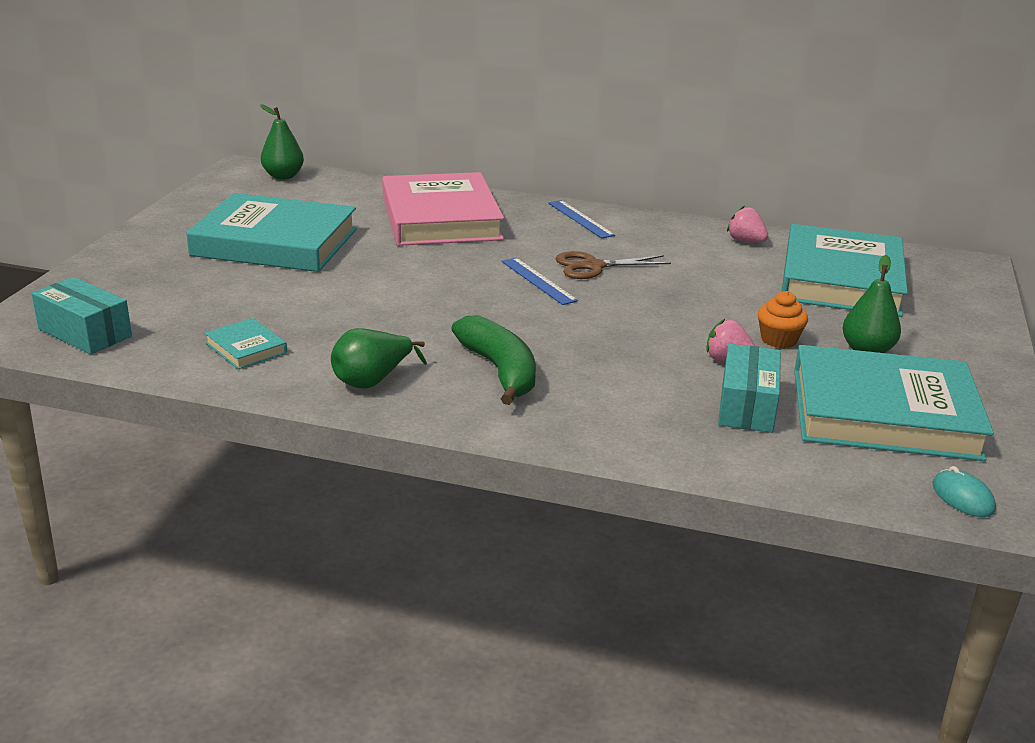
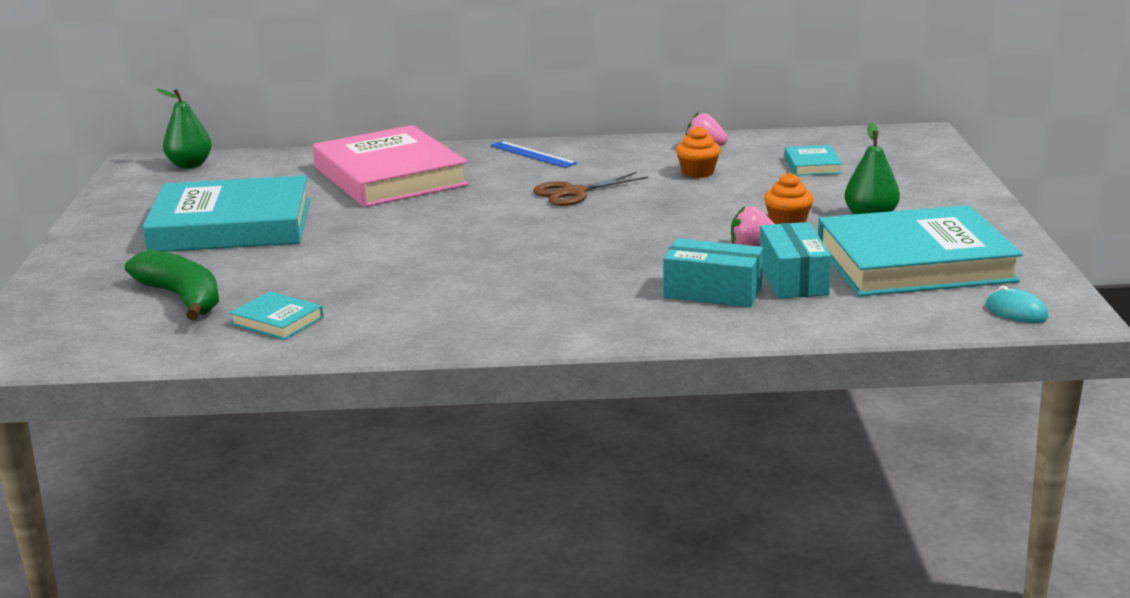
camera: 15 degrees left, 5 degrees down
(85, 333) = (92, 339): turquoise box -> turquoise box (712, 292)
(372, 381) = (428, 324): green pear -> none
(500, 371) = (547, 293): green banana -> green banana (182, 298)
(538, 281) = (529, 214): blue ruler -> none
(723, 266) = (697, 172): none -> orange cupcake
(841, 279) = (812, 165): turquoise book -> turquoise book, size x0.42

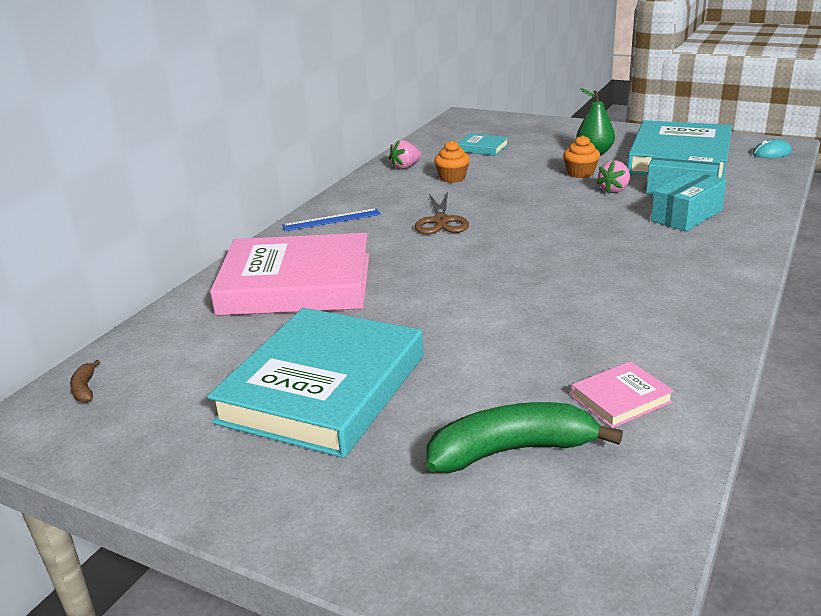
camera: 60 degrees left, 5 degrees up
(190, 165) = (85, 388): green pear -> brown banana
(277, 321) = (620, 399): turquoise book -> pink book

